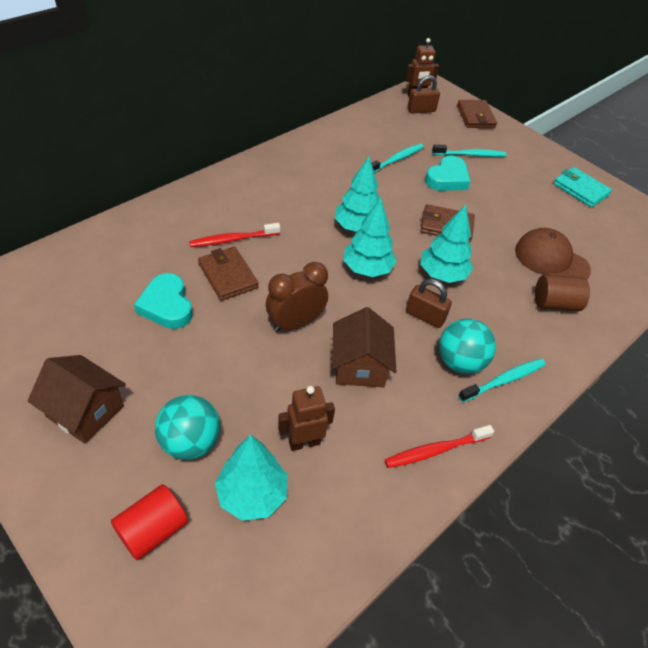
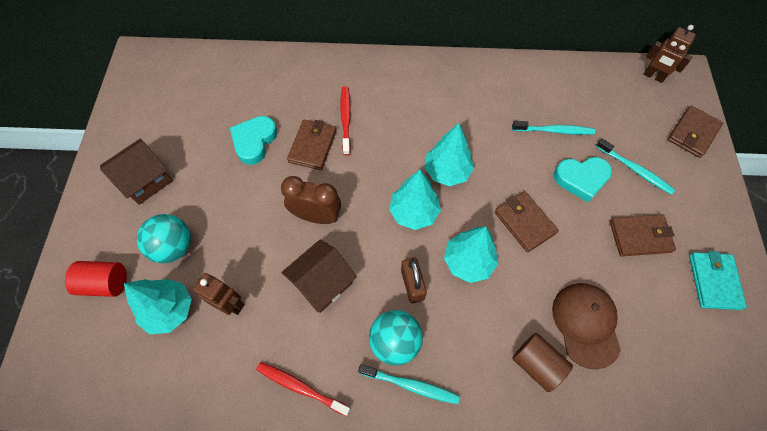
camera: 50 degrees right, 15 degrees up
(85, 411) = (145, 180): brown house -> brown house turned 60 degrees clockwise
(233, 239) = (346, 119): red toothbrush -> red toothbrush turned 60 degrees clockwise
(421, 110) = (640, 94): brown padlock -> none
(518, 190) = (640, 237): none -> brown wallet

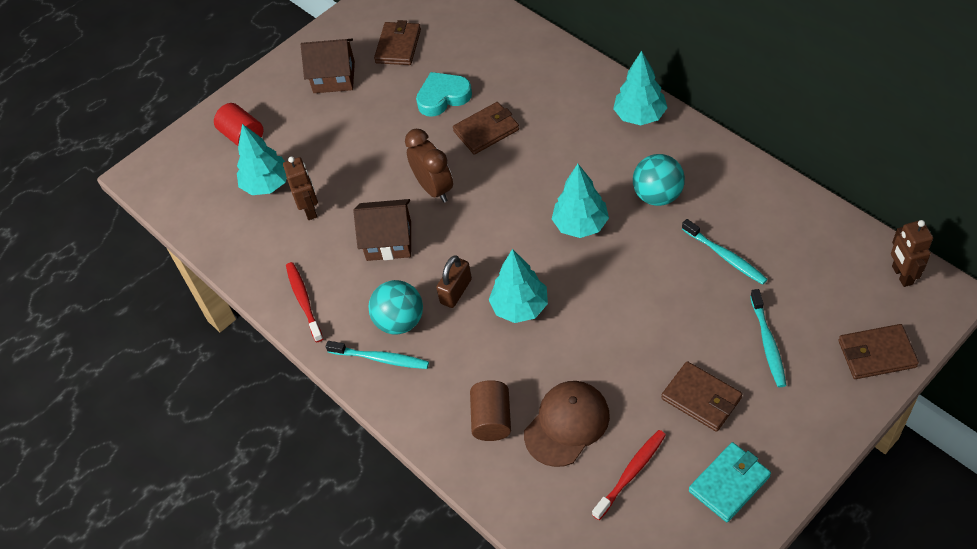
camera: 50 degrees right, 10 degrees down
(174, 247) = (309, 141): turquoise ball -> turquoise ball (657, 195)
(346, 119) = (537, 125): red toothbrush -> red toothbrush (631, 473)
(411, 385) = (380, 359): turquoise toothbrush -> turquoise toothbrush turned 45 degrees counterclockwise
(414, 212) = (515, 238): turquoise tree -> turquoise tree (639, 116)
(524, 222) = (604, 312): brown wallet -> brown wallet (398, 46)
(581, 179) = (701, 314): turquoise heart -> none

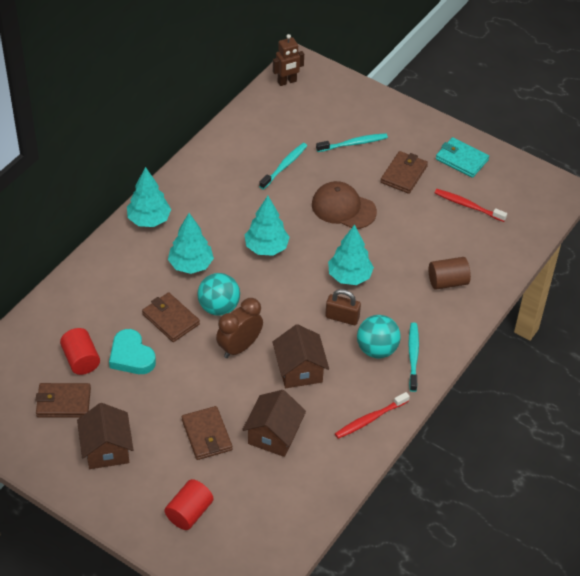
camera: 110 degrees left, 5 degrees down
(267, 184) = (248, 477): turquoise tree -> turquoise tree (191, 265)
(310, 210) = (273, 435): brown robot -> brown house
(447, 58) = (81, 360): none -> red cylinder
(567, 424) = (441, 241): brown cap -> brown cap (343, 208)
(657, 195) = (232, 205): turquoise ball -> turquoise ball (219, 307)
(876, 354) = (351, 94): brown wallet -> brown wallet (206, 435)

